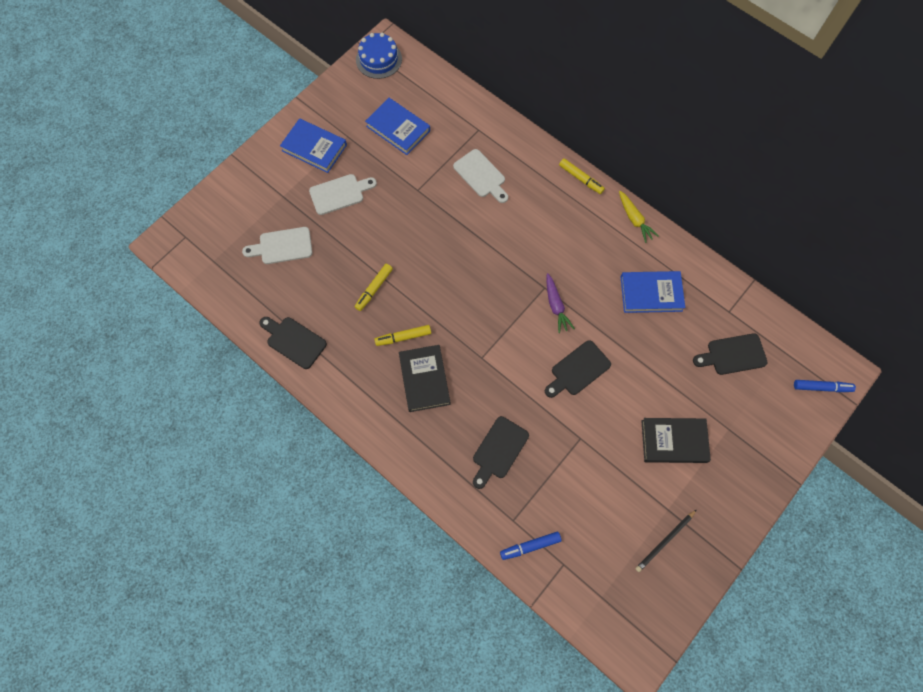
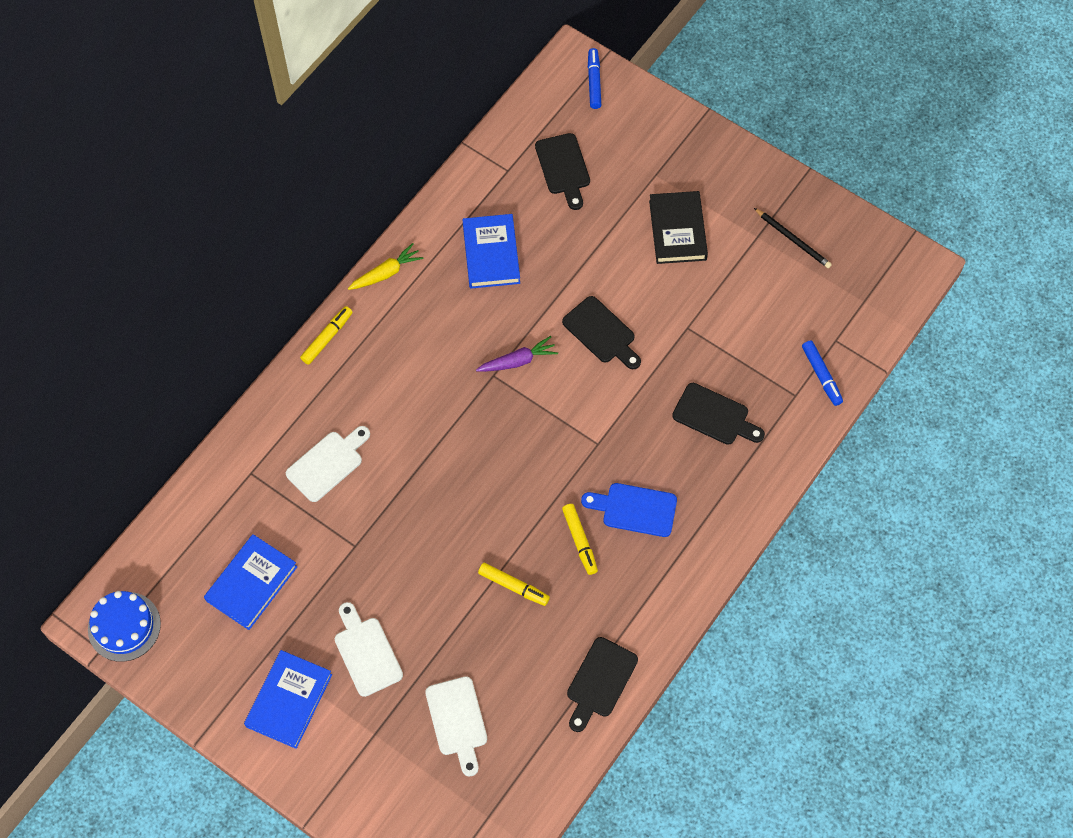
camera: 95 degrees left, 5 degrees down
(424, 379) = (634, 509): black book -> blue cutting board

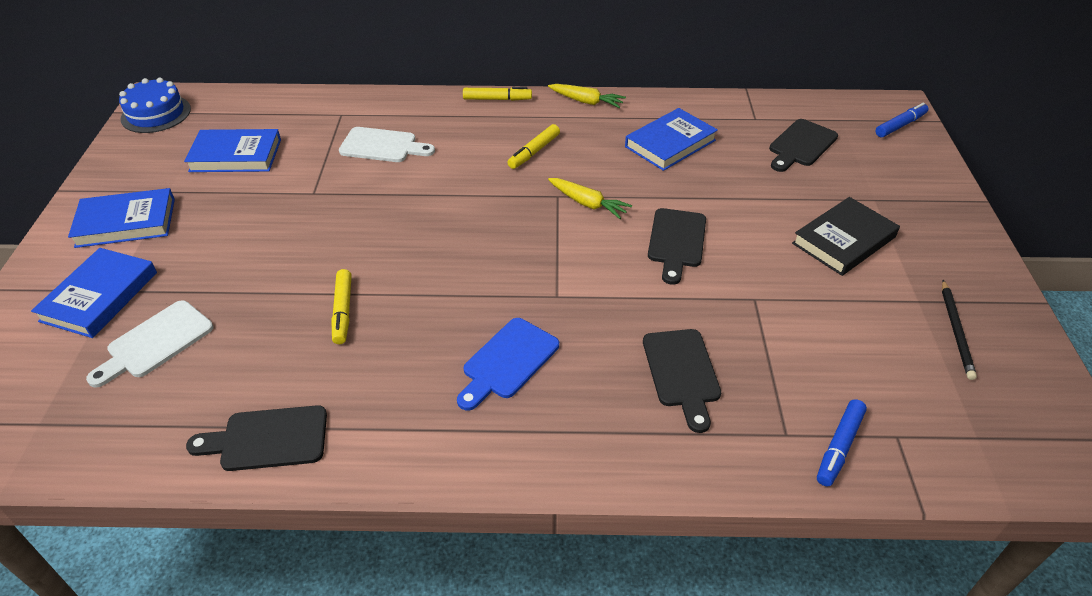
camera: 55 degrees right, 20 degrees down
(366, 652) = (204, 246): white cutting board -> none
(375, 745) = (99, 296): none -> blue book
(518, 361) = (587, 203): purple carrot -> yellow carrot
(579, 541) = (433, 336): yellow marker -> yellow marker (534, 152)
(634, 509) = (508, 362): blue cutting board -> blue cutting board turned 120 degrees counterclockwise

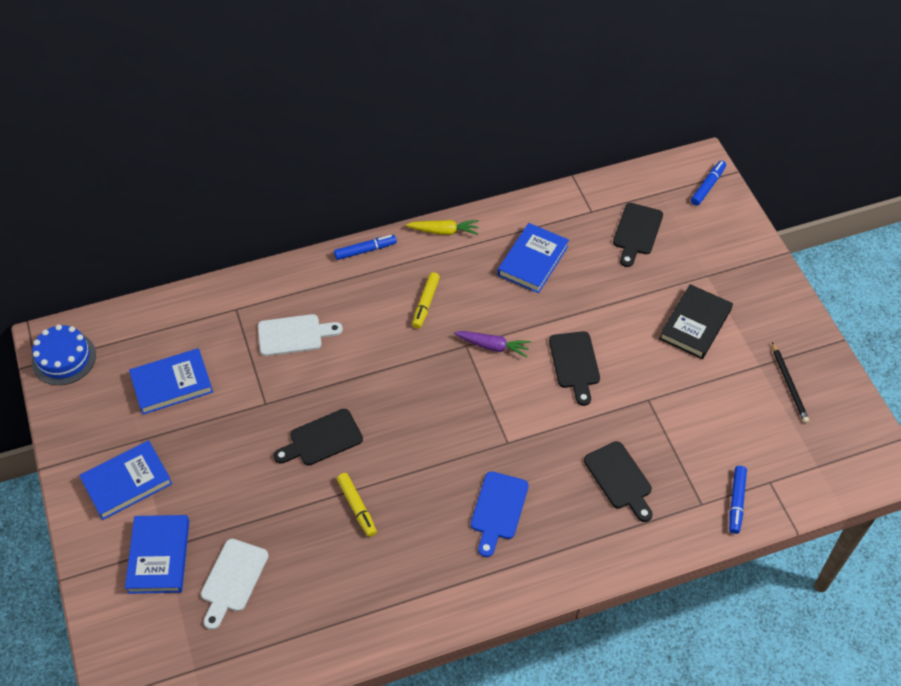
camera: 20 degrees left, 10 degrees up
(267, 439) = (365, 624): black cutting board -> black cutting board (322, 439)
(497, 99) = (365, 250): yellow marker -> blue marker
(587, 203) = (493, 346): yellow carrot -> purple carrot

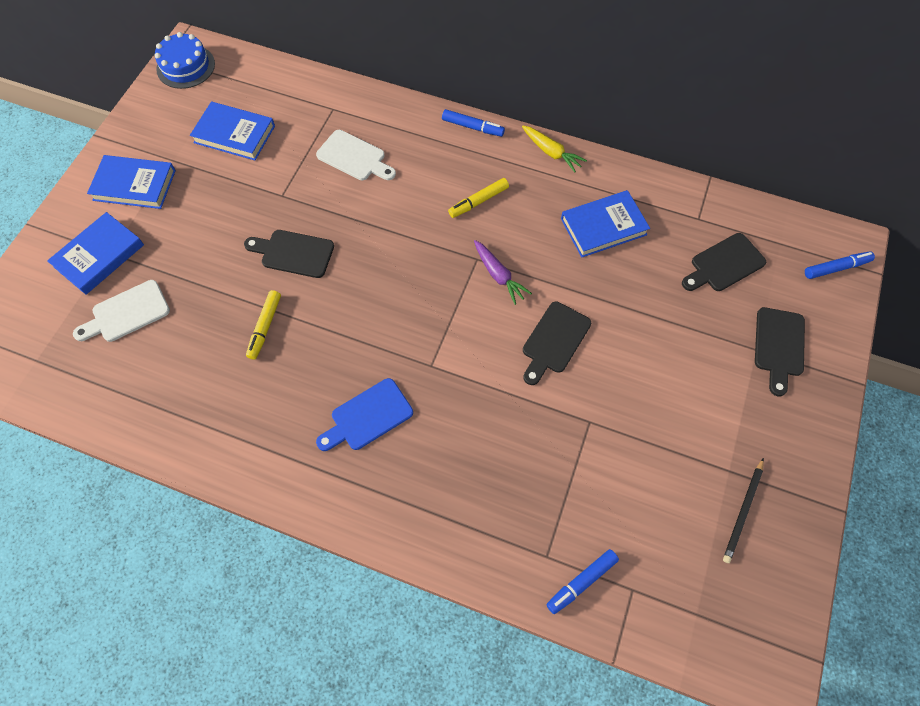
camera: 40 degrees right, 10 degrees up
(620, 479) = (495, 473): black cutting board -> black cutting board (779, 346)
(695, 324) = (701, 386): black book -> none

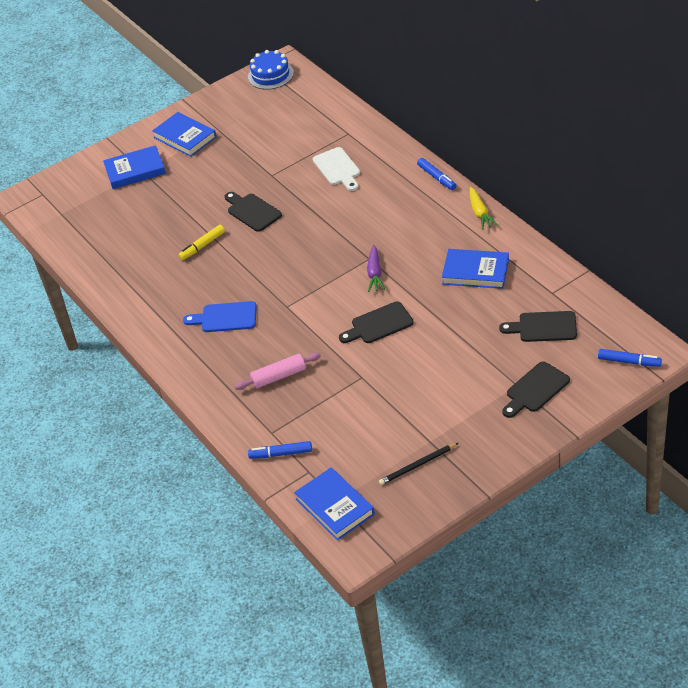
camera: 40 degrees right, 20 degrees down
(127, 313) = (128, 208): white cutting board -> none
(234, 134) = (270, 128): blue book -> blue book (335, 506)
(478, 201) = (400, 225): yellow marker -> none
(495, 469) = (279, 376): none -> pink rolling pin

